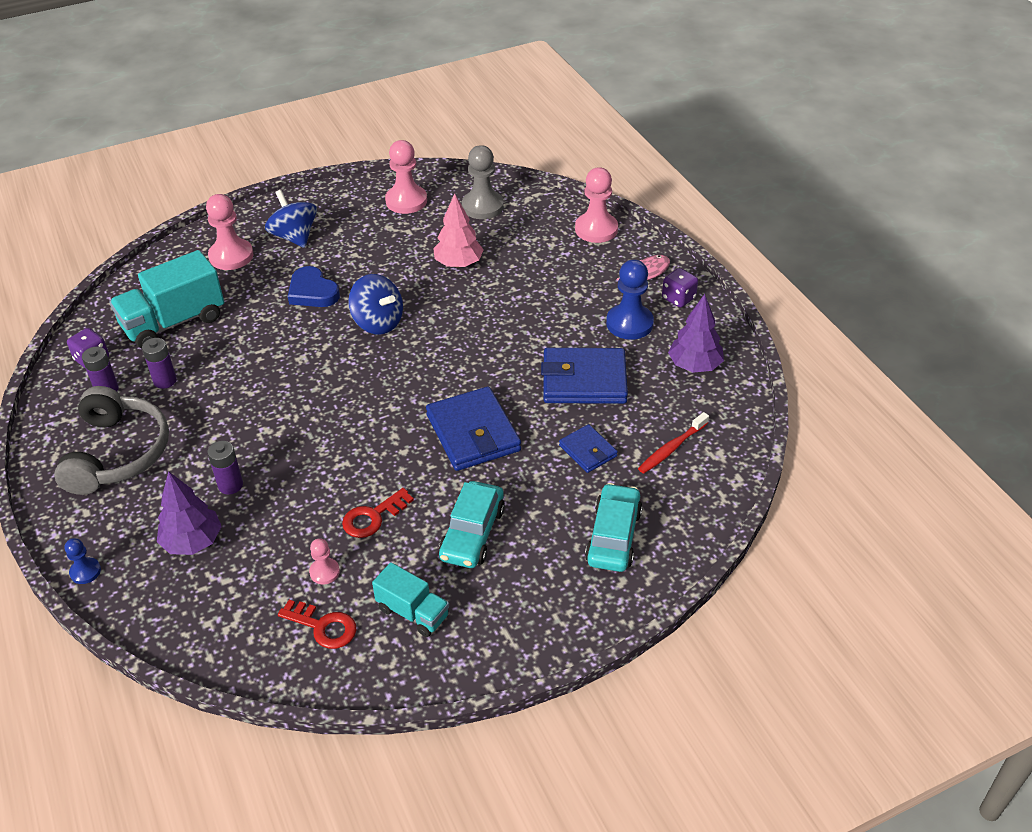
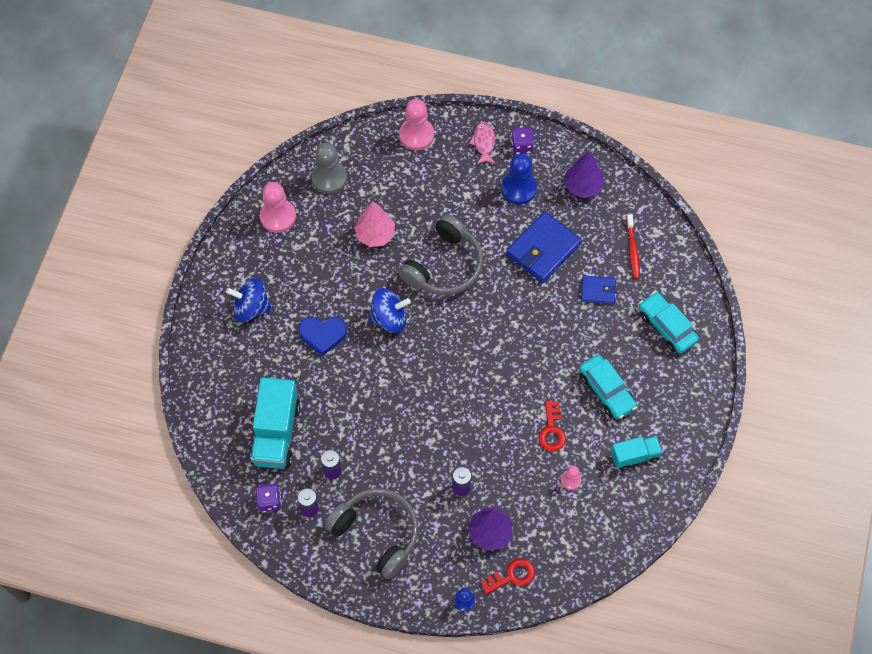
camera: 50 degrees left, 20 degrees up
(231, 256) = (235, 358): pink pawn -> none
(323, 626) = (608, 504): red key -> red key (512, 576)
(473, 433) = (533, 336): blue wallet -> none
(479, 324) = (444, 266): none -> grey headphones

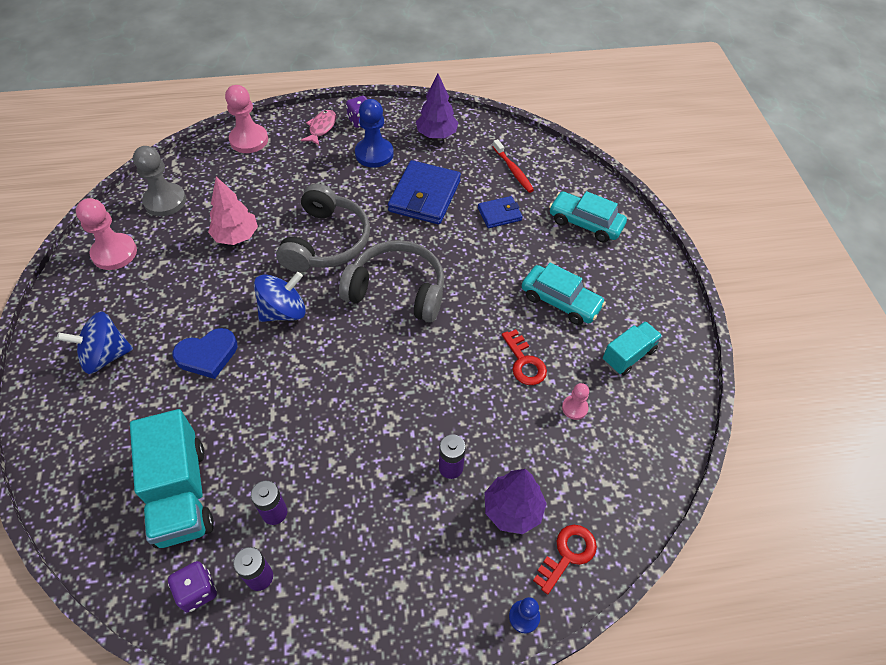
camera: 25 degrees left, 10 degrees down
(377, 533) = (366, 572): grey headphones -> grey headphones (397, 290)
(484, 143) = (321, 128): pink fish -> pink fish turned 45 degrees clockwise

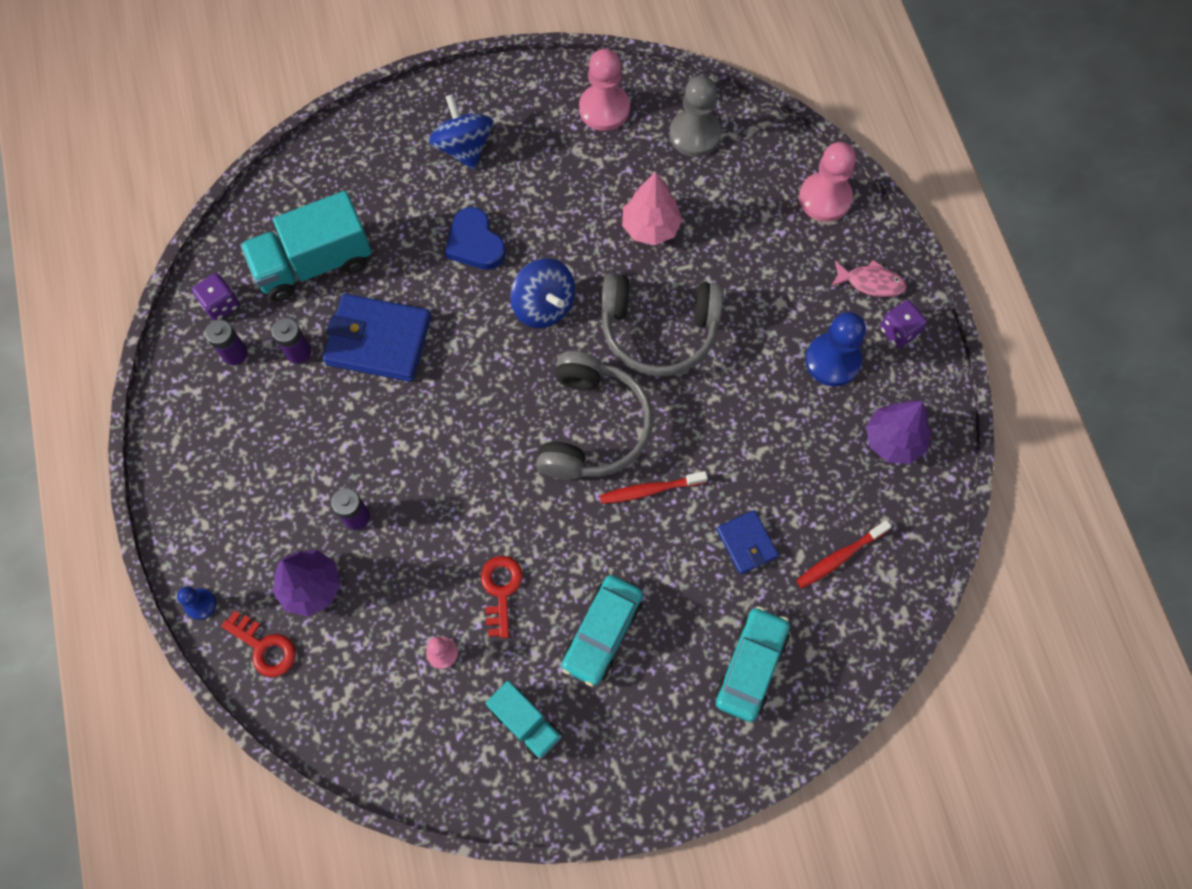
camera: 85 degrees right, 15 degrees up
(424, 196) = (762, 439): blue wallet -> blue wallet (378, 340)
(453, 261) = (650, 490): none -> red toothbrush
(524, 362) = (501, 590): red key -> red key turned 120 degrees clockwise

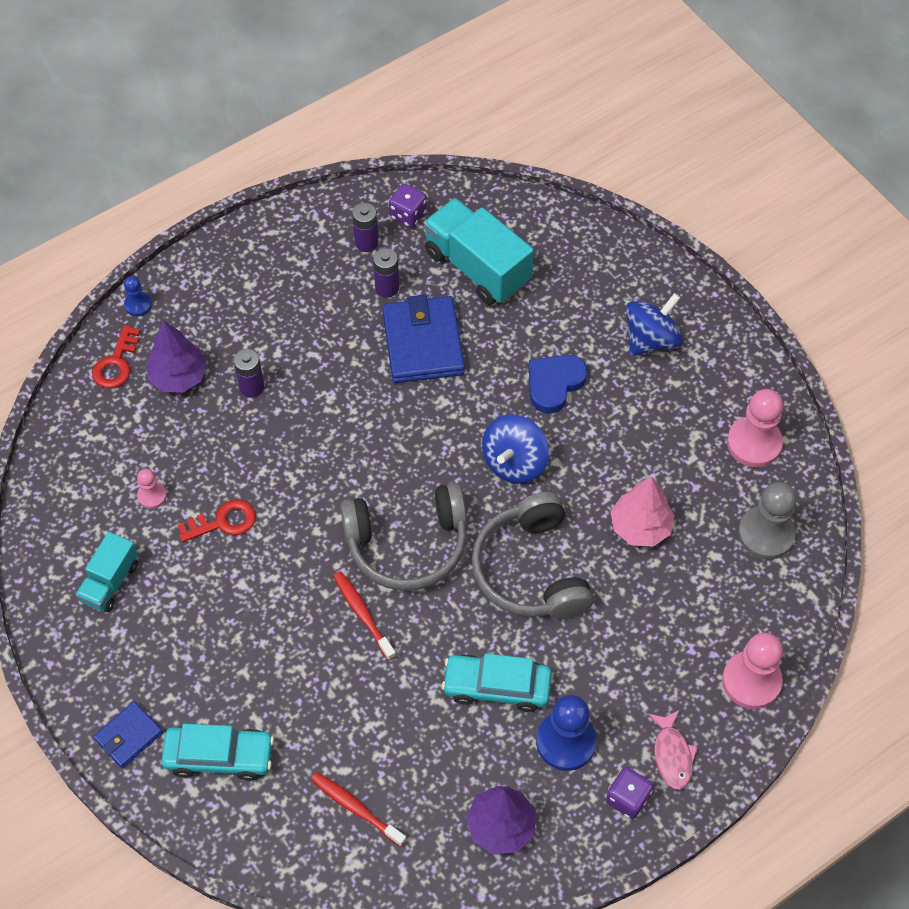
camera: 70 degrees right, 10 degrees down
(602, 632) = (211, 617): turquoise car -> turquoise car (497, 686)
(746, 543) = (340, 716): blue wallet -> blue wallet (128, 736)

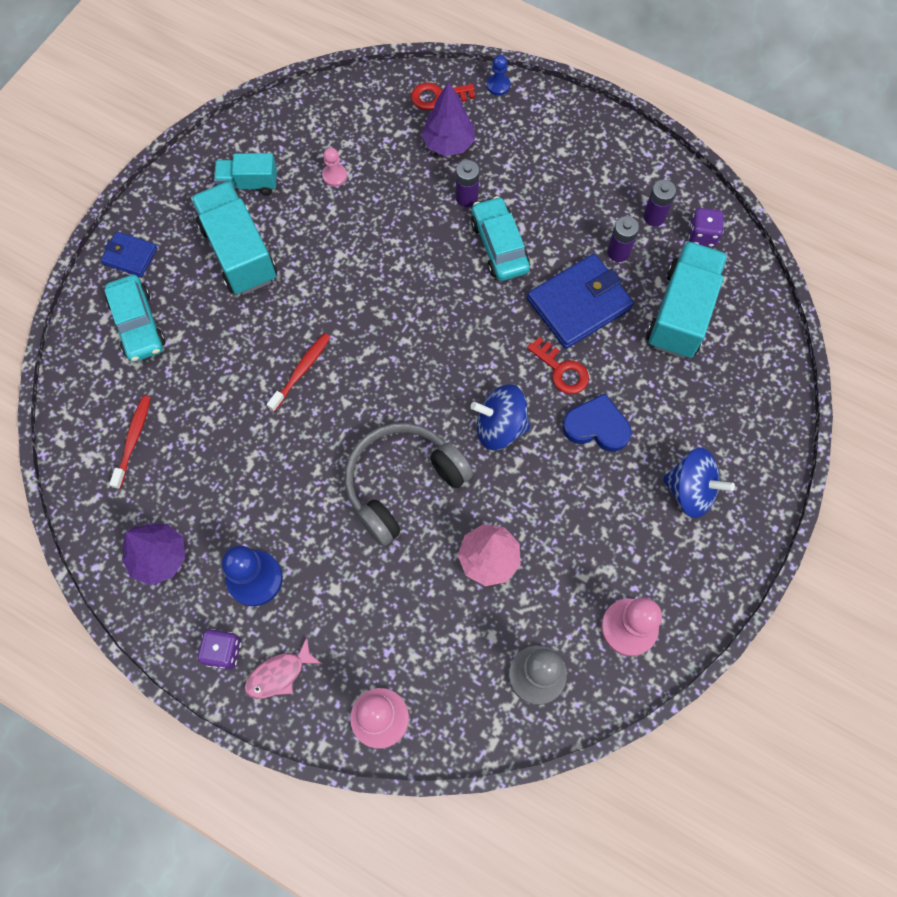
camera: 65 degrees right, 10 degrees up
(190, 623) = (239, 252): none -> turquoise truck
(223, 522) = (336, 234): red key -> red key (561, 370)
(407, 544) = (380, 376): grey headphones -> none
(497, 686) = (281, 502): turquoise car -> turquoise car (499, 246)

